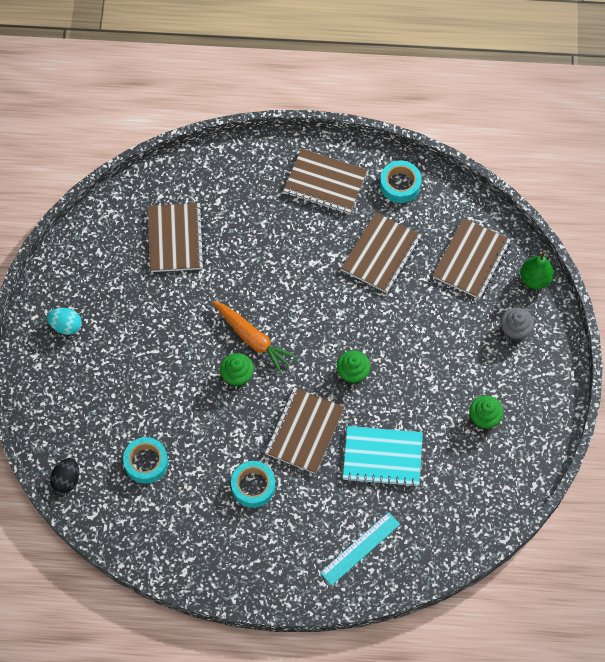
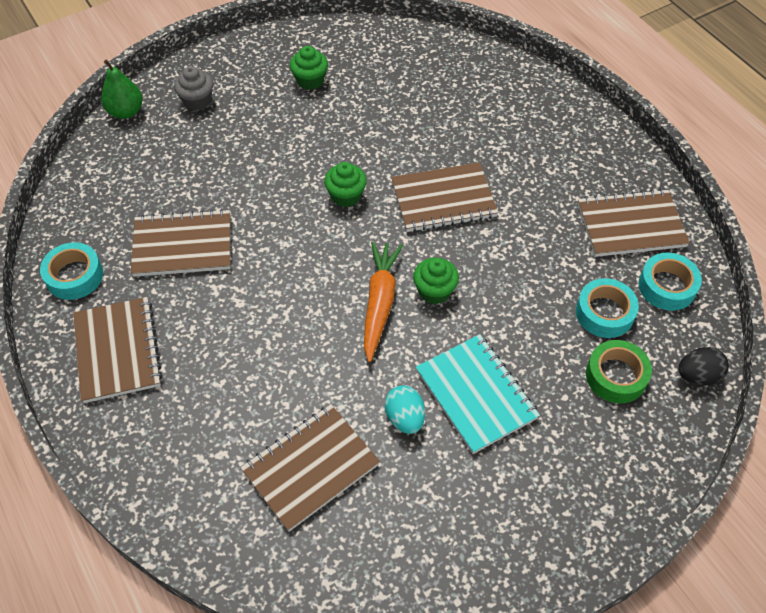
camera: 125 degrees left, 10 degrees down
(66, 326) = (529, 514): turquoise egg -> turquoise egg (405, 418)
(103, 434) = (616, 376): none -> green tape
(253, 486) = (537, 208): turquoise tape -> turquoise tape (667, 286)
(360, 548) = (515, 101): turquoise ruler -> none
(382, 457) = (414, 129): turquoise notebook -> turquoise notebook (476, 394)
(471, 260) = (137, 168): brown notebook -> brown notebook (630, 225)

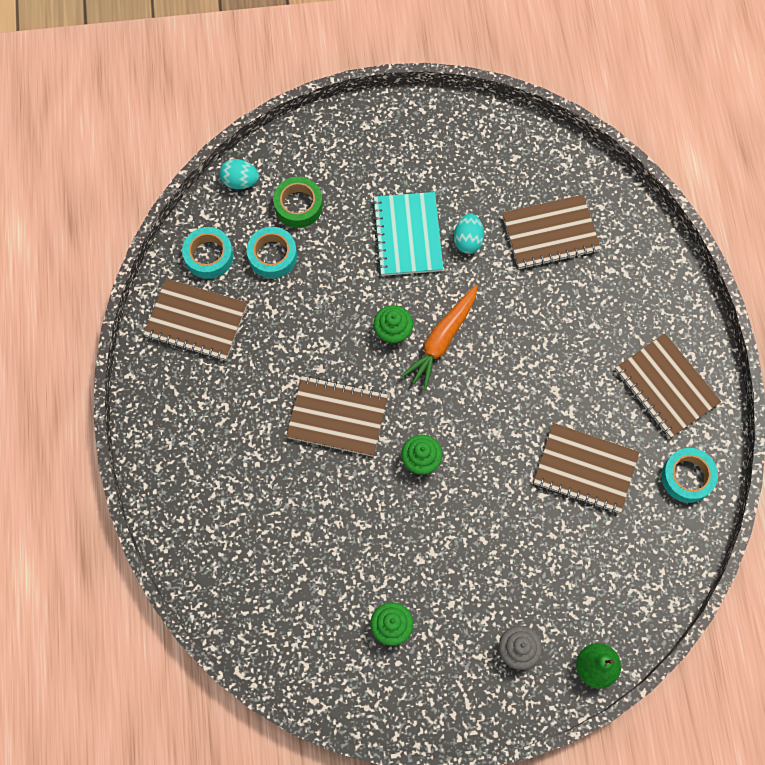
camera: 155 degrees left, 15 degrees up
(118, 351) = (666, 387): brown notebook -> brown notebook turned 45 degrees counterclockwise
(697, 375) = (240, 181): black egg -> turquoise egg

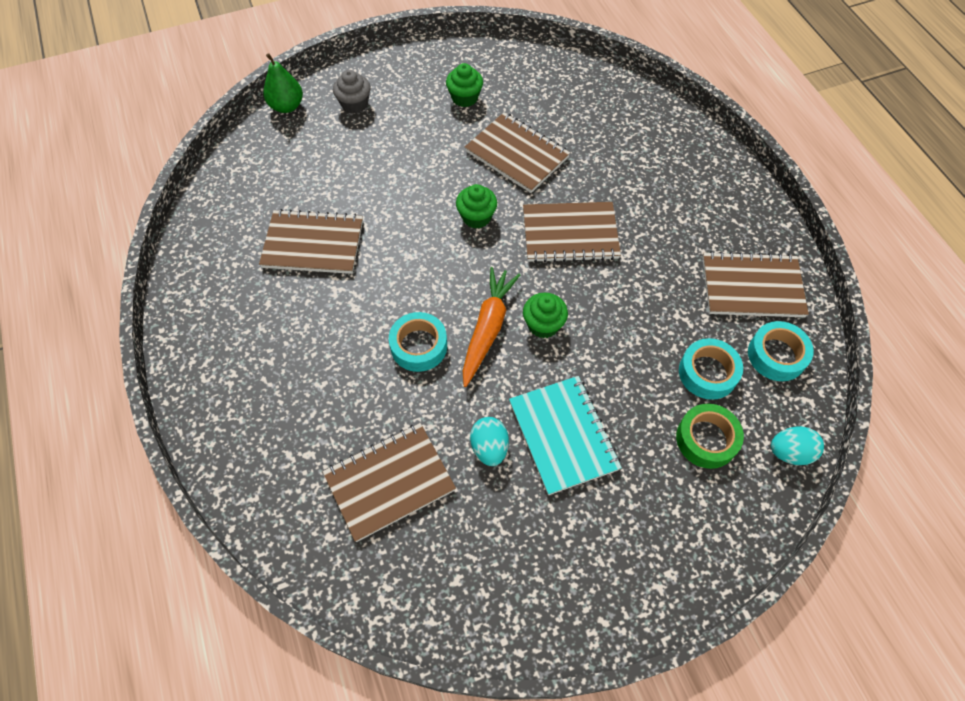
camera: 165 degrees right, 10 degrees down
(666, 387) = (233, 338): brown notebook -> brown notebook (517, 154)
(687, 477) = (208, 259): turquoise tape -> turquoise tape (419, 346)

